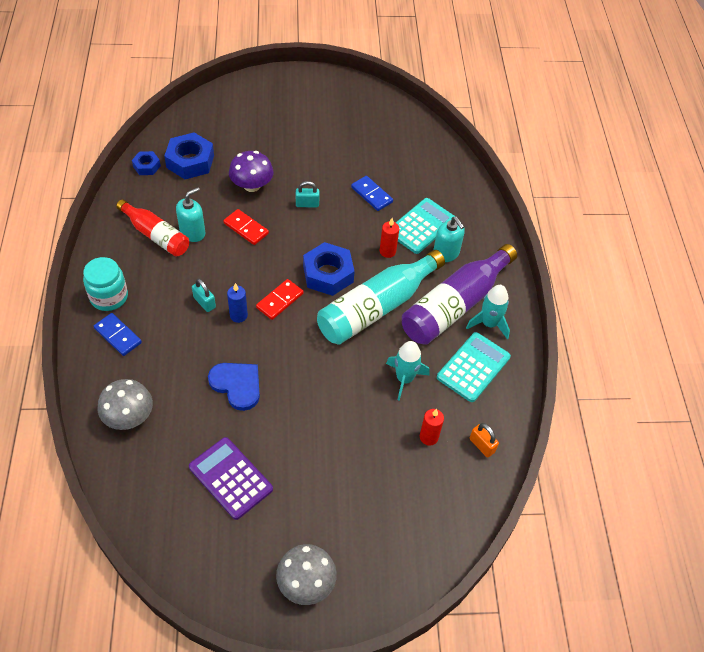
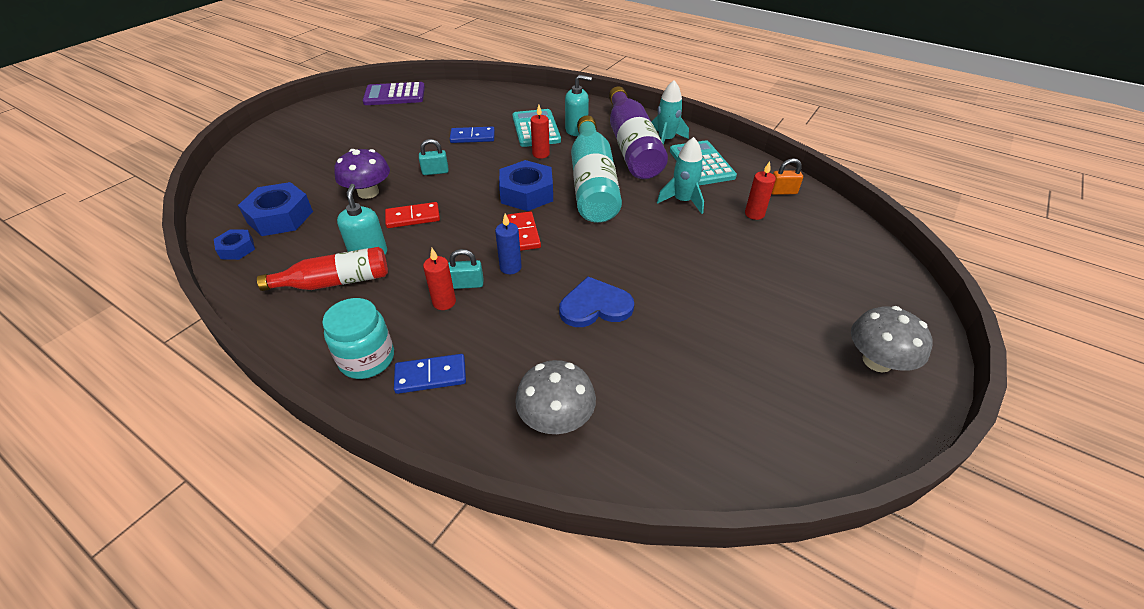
camera: 50 degrees left, 10 degrees down
(179, 302) = (444, 302): none -> red candle
(230, 478) = (710, 363): purple calculator -> purple calculator (394, 95)
(307, 204) = (435, 172): turquoise padlock -> turquoise padlock turned 45 degrees clockwise

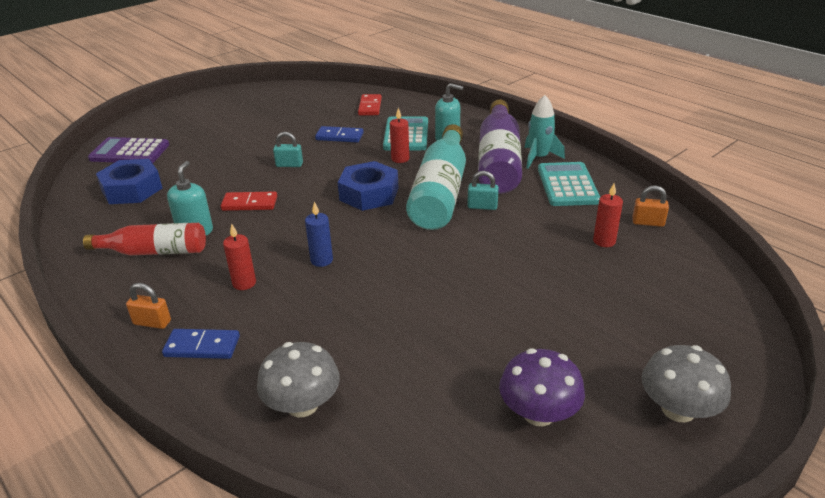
camera: 15 degrees right, 10 degrees down
(237, 249) = (83, 212): blue nut -> none
(367, 359) = (152, 322): turquoise jar -> orange padlock
(368, 192) = (219, 177): purple mushroom -> purple mushroom (538, 413)
(394, 95) = (282, 92): purple calculator -> purple calculator (129, 152)
(467, 284) = (273, 270): turquoise padlock -> turquoise padlock (482, 206)
(523, 233) = (348, 230): red domino -> red domino (370, 107)
(595, 306) = (389, 307): blue heart -> none
(682, 201) = (529, 219): turquoise rocket -> none

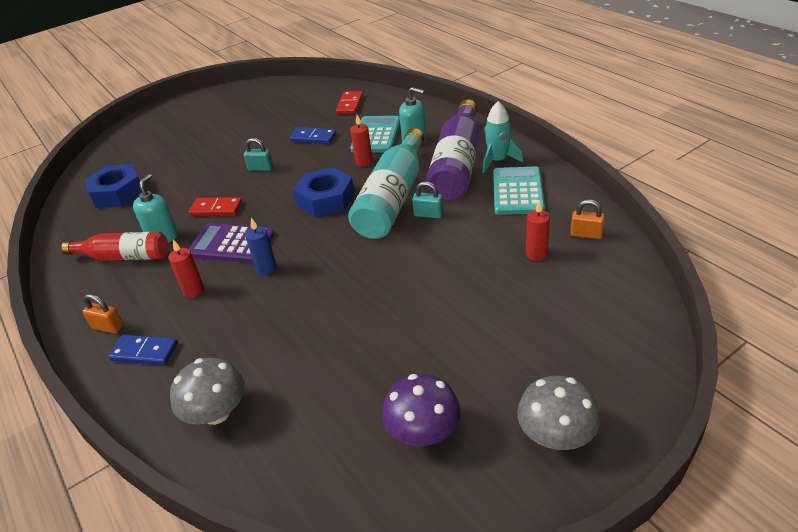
camera: 10 degrees right, 5 degrees up
(129, 152) = (123, 154): purple calculator -> purple calculator (231, 244)

